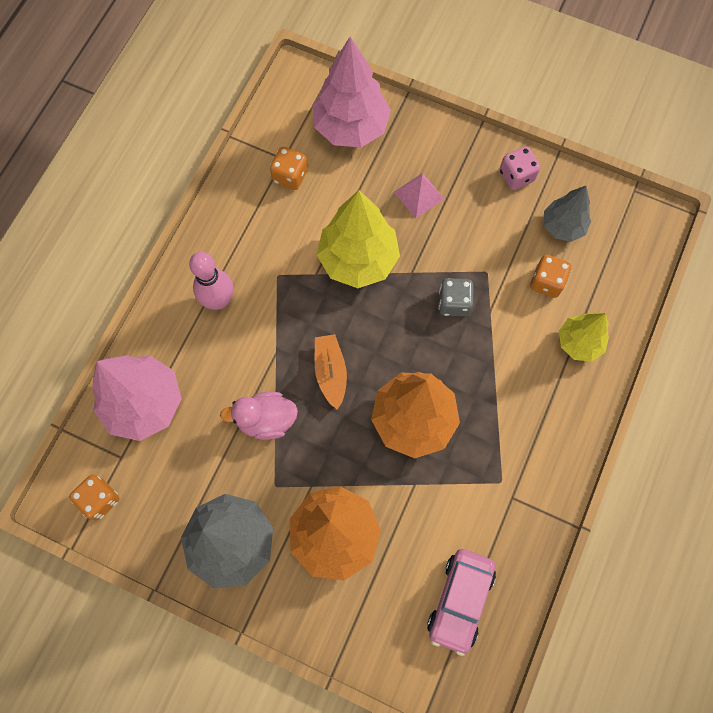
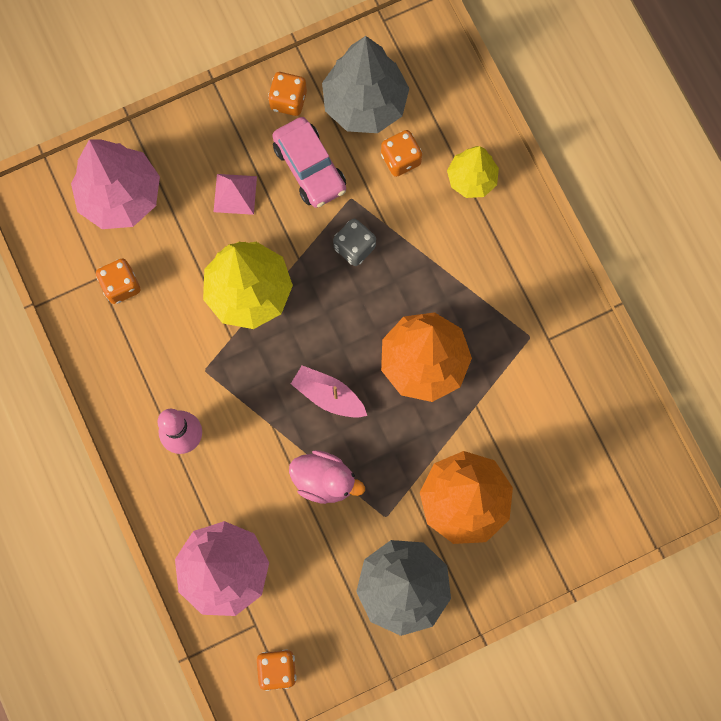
camera: 50 degrees left, 5 degrees up
(266, 420) = (324, 480): pink duck -> pink duck turned 105 degrees counterclockwise
(330, 372) = (328, 395): orange boat -> pink boat
(460, 600) = (592, 446): pink car -> pink car (309, 168)
(516, 176) = (288, 100): pink dice -> orange dice
(562, 226) = (364, 104): grey tree -> grey tree, size x1.69

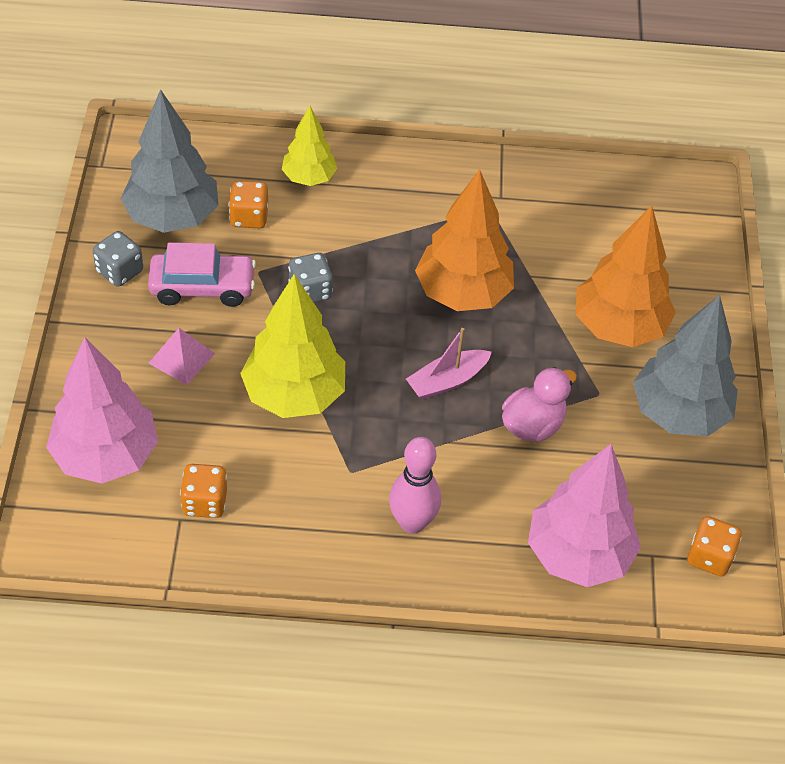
camera: 65 degrees left, 25 degrees down
(288, 100) = (119, 271): orange dice -> grey dice

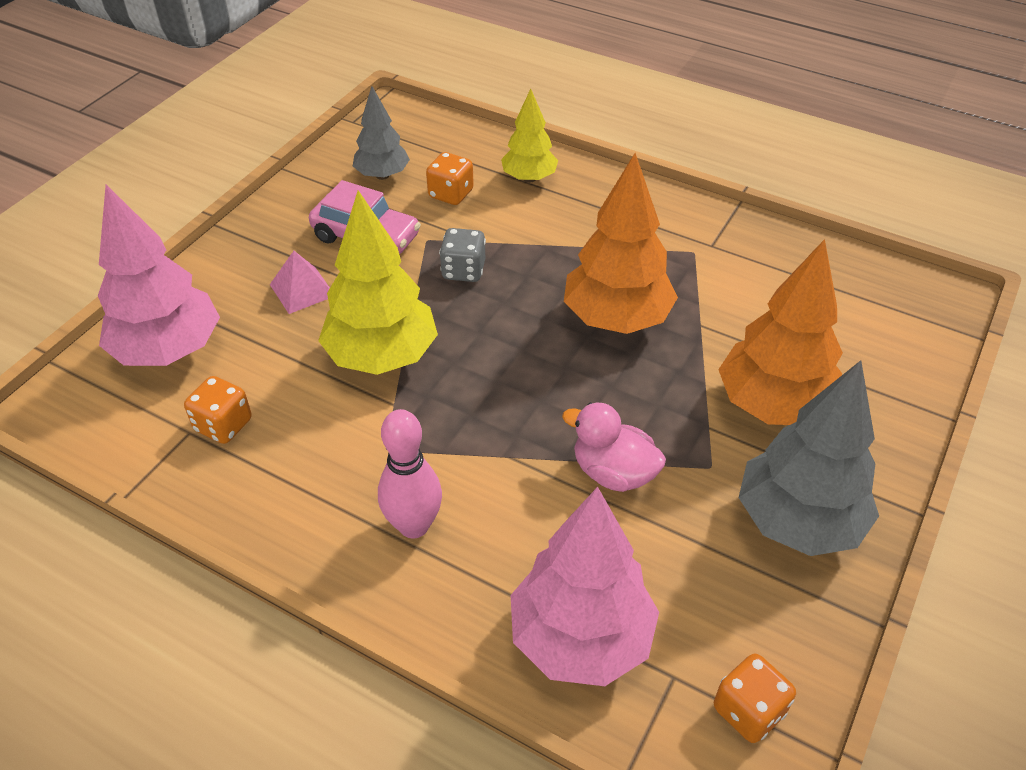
camera: 30 degrees right, 5 degrees down
(119, 271) = (304, 204): grey dice -> none
(172, 217) = (382, 175): grey tree -> grey tree, size x0.59
(447, 381) = (546, 396): pink boat -> none
(532, 425) = (613, 472): pink duck -> pink duck turned 135 degrees counterclockwise

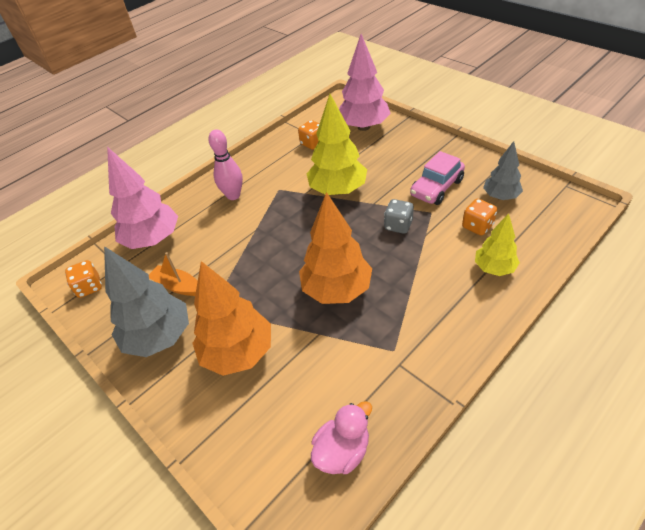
camera: 110 degrees right, 0 degrees up
(302, 290) = (396, 164): pink pyramid -> none
(613, 472) = (227, 266): pink duck -> pink duck (342, 451)
(685, 537) = (177, 286): none -> orange boat

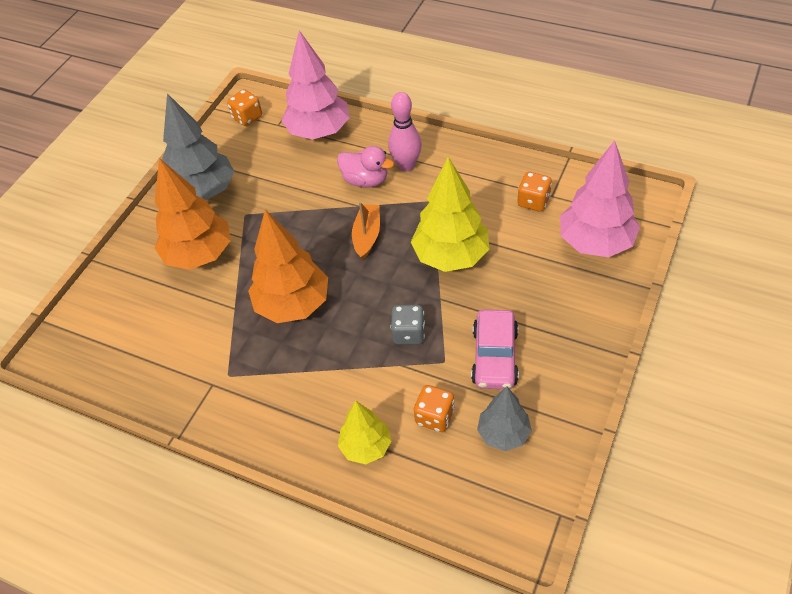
camera: 70 degrees right, 5 degrees up
(177, 286) = (265, 178): orange boat -> orange boat (367, 236)
(342, 451) = (116, 365): pink duck -> pink duck (366, 180)
(436, 188) = (494, 357): pink car -> pink car turned 105 degrees counterclockwise

